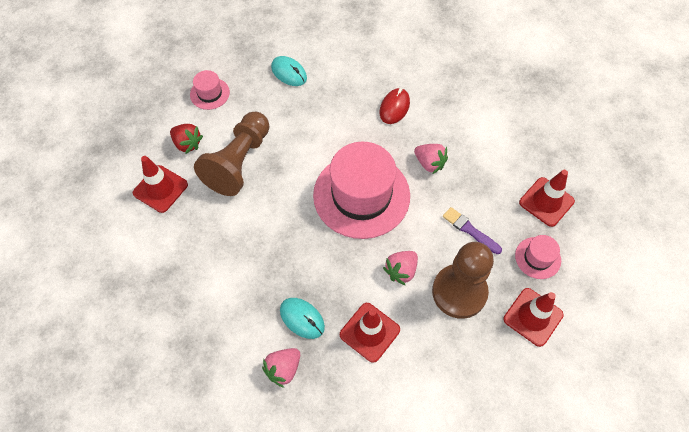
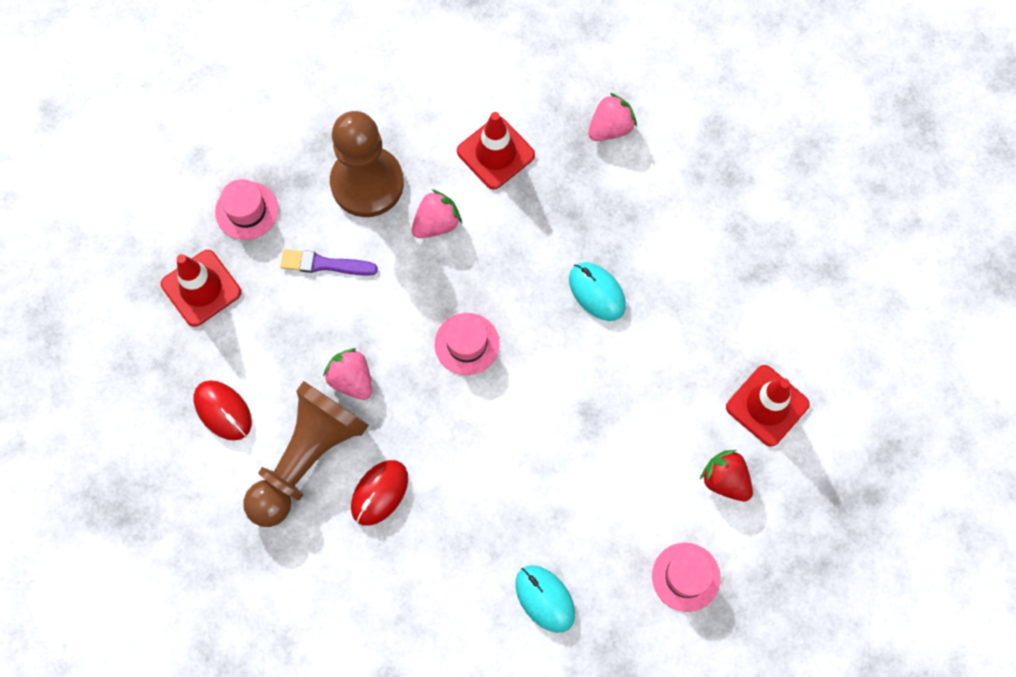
camera: 170 degrees left, 10 degrees up
(239, 162) = (645, 432): brown pawn -> brown pawn (307, 458)
(302, 318) = (579, 183): turquoise mouse -> turquoise mouse (597, 292)
(361, 195) = (467, 344): pink hat -> pink hat, size x0.45
(470, 230) = (325, 264): purple brush -> purple brush turned 135 degrees clockwise
(502, 135) = (223, 411): none -> red mouse
(533, 317) = (283, 138): red traffic cone -> none

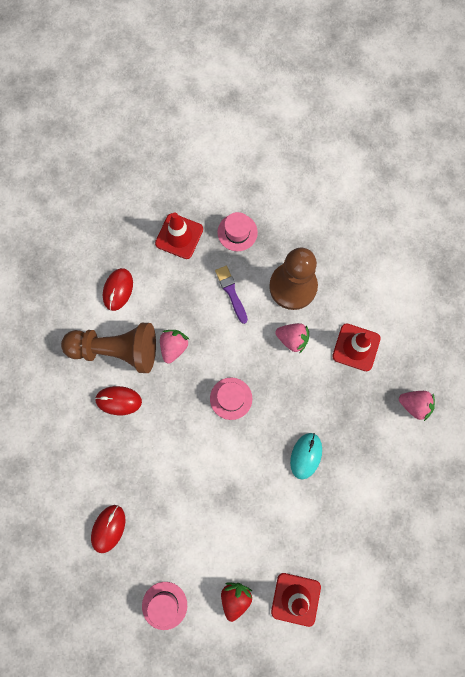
camera: 60 degrees right, 5 degrees up
(545, 598) = (108, 528): turquoise mouse -> red mouse

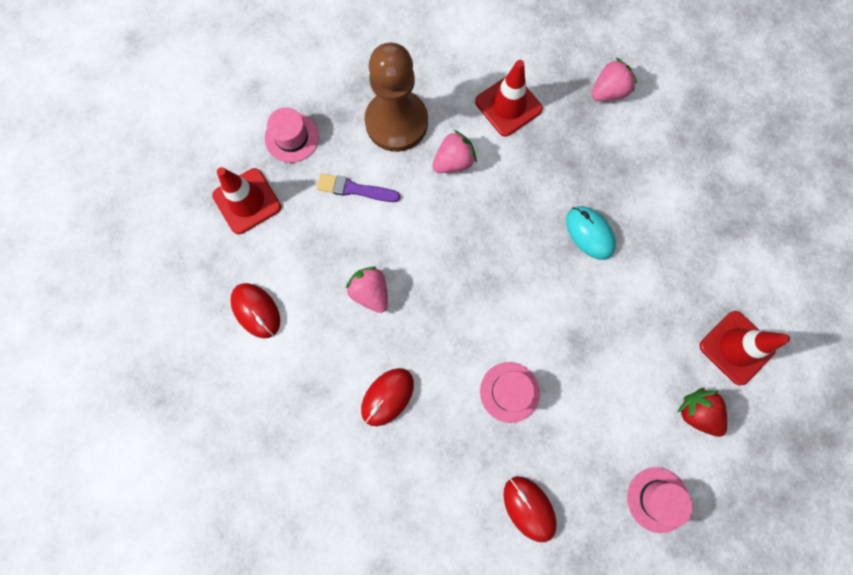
camera: 55 degrees left, 0 degrees up
(116, 350) = (326, 360): brown pawn -> none
(231, 398) = (473, 269): pink hat -> pink hat (509, 392)

